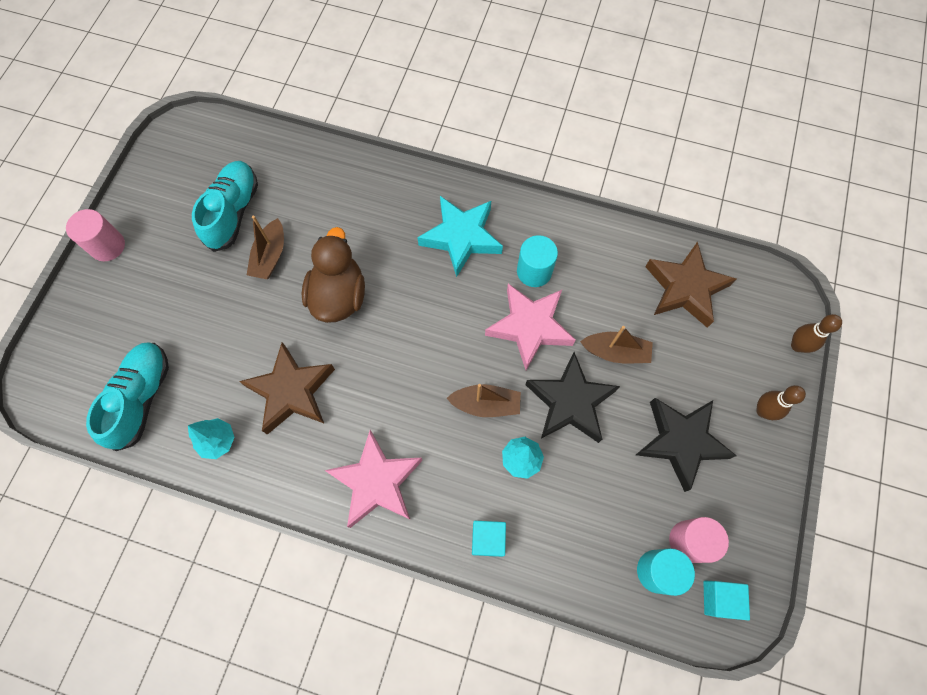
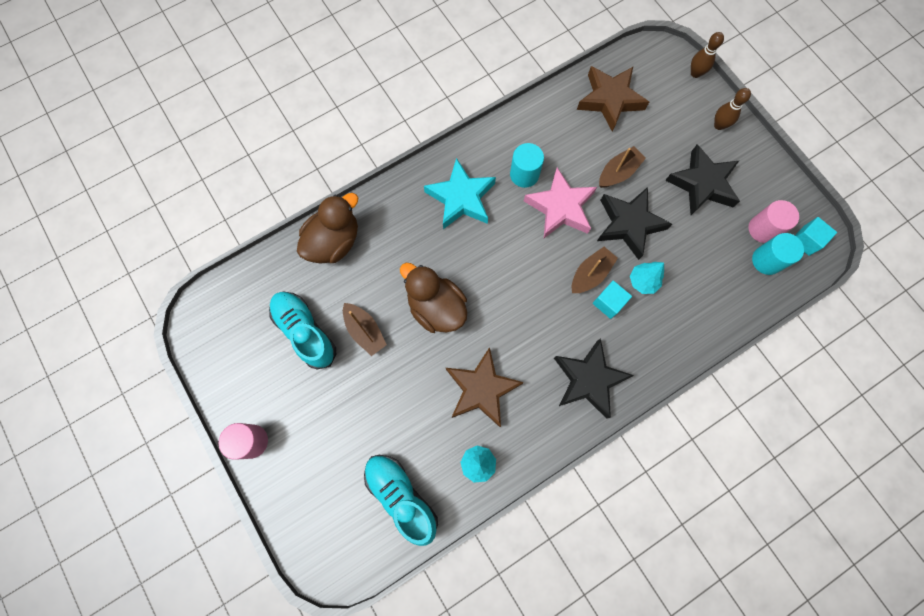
camera: 50 degrees left, 5 degrees up
(332, 172) = (334, 242): none -> brown duck
(376, 482) = (588, 380): pink star -> black star
(488, 539) = (677, 340): turquoise cube -> turquoise cube (608, 303)

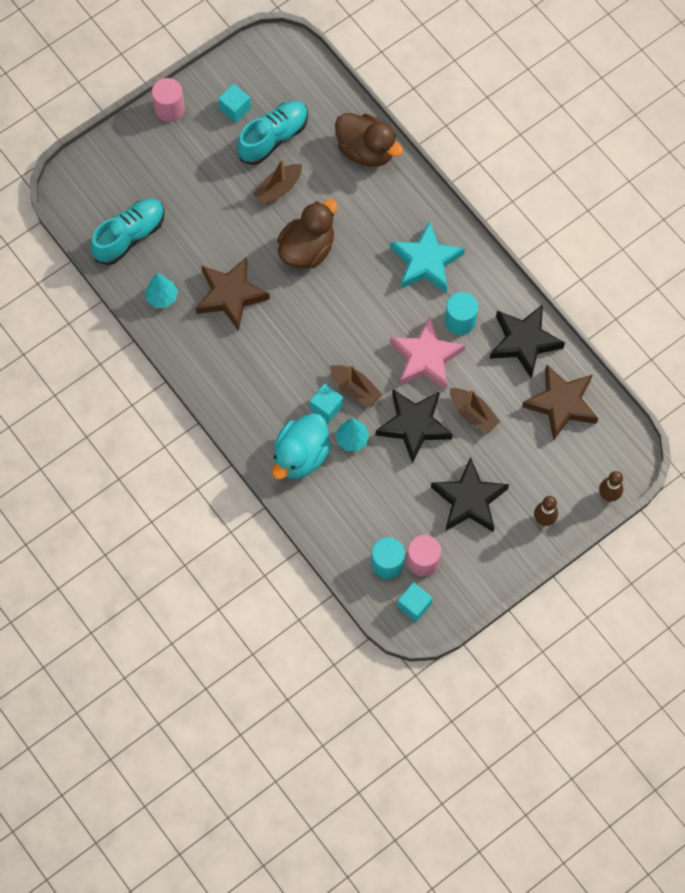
camera: 85 degrees right, 5 degrees down
(264, 369) = (235, 109): none -> turquoise cube
(588, 380) = (247, 391): black star -> black star (524, 342)
(659, 331) = (300, 456): none -> turquoise duck

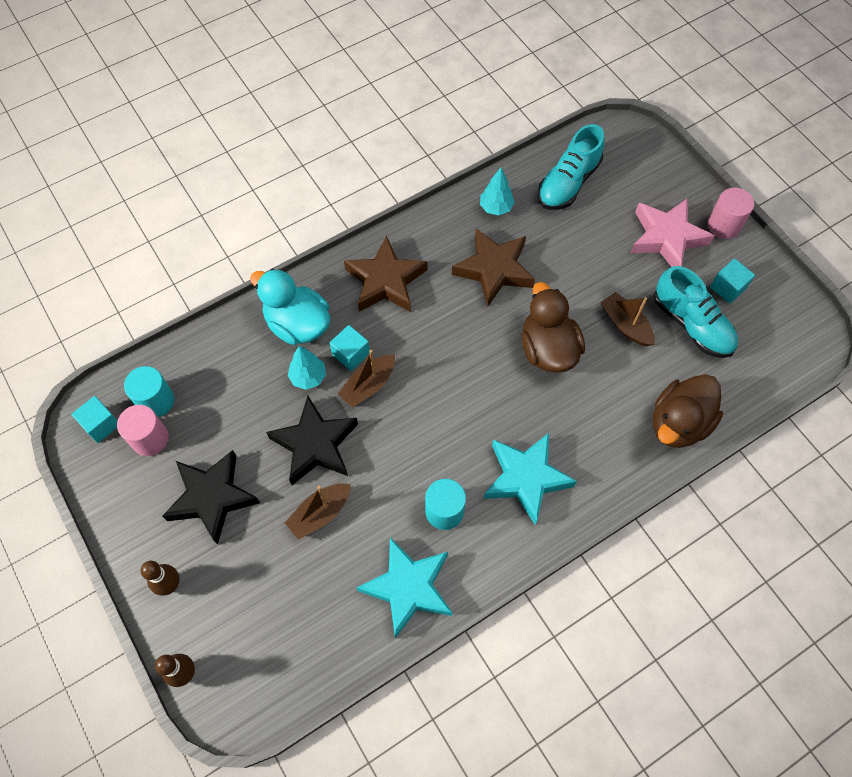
camera: 95 degrees right, 5 degrees down
(129, 236) = (568, 183): turquoise shoe -> turquoise shoe turned 75 degrees clockwise
(307, 249) = (548, 349): brown duck -> brown duck turned 150 degrees counterclockwise
(425, 358) = (399, 466): pink star -> pink star (666, 238)
(524, 342) = (408, 588): black star -> turquoise star
(561, 404) = (318, 626): brown star -> brown star (386, 281)

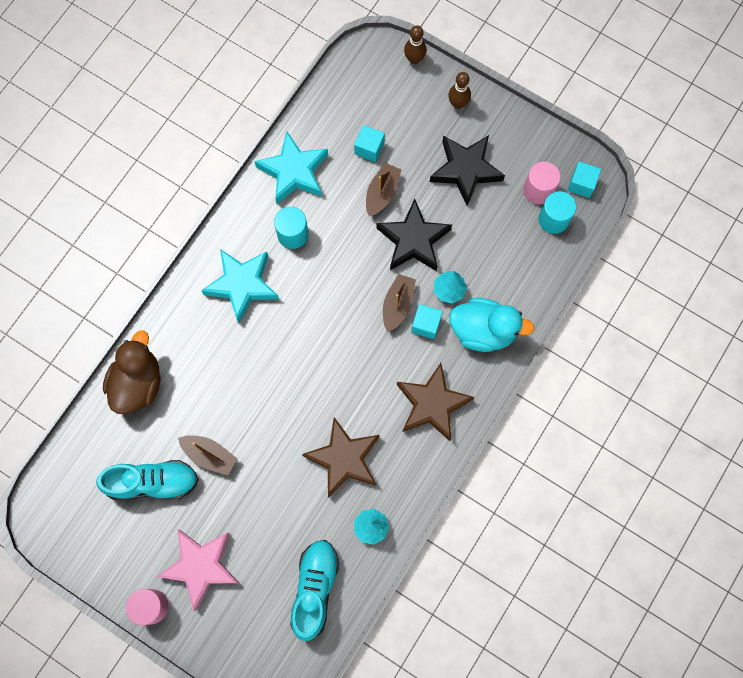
camera: 155 degrees right, 10 degrees up
(548, 349) = (267, 402): brown duck -> none
(691, 324) = (152, 482): turquoise shoe -> turquoise shoe turned 150 degrees clockwise
(727, 288) = (130, 535): turquoise cube -> turquoise cube (369, 148)

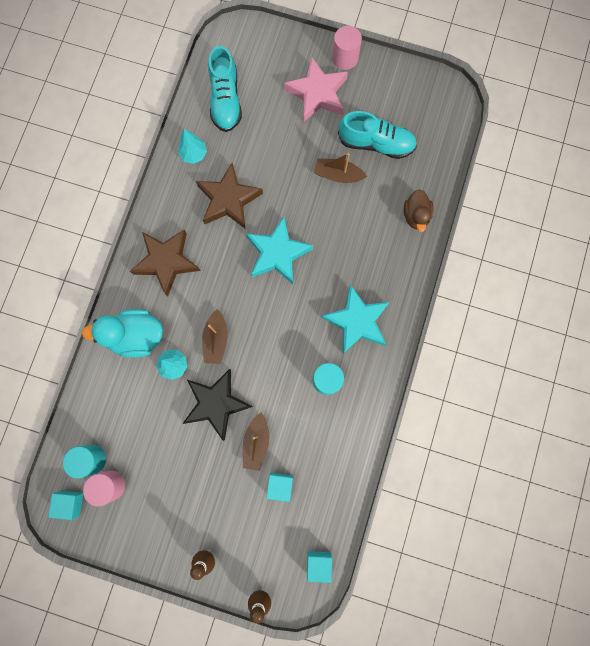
camera: 165 degrees right, 5 degrees up
(138, 383) = (416, 216): brown duck -> brown duck, size x0.64
(152, 482) = (376, 143): turquoise shoe -> turquoise shoe turned 150 degrees counterclockwise
(294, 172) = (344, 442): turquoise star -> turquoise star (277, 253)
(426, 325) = (187, 328): turquoise cube -> turquoise cube (318, 563)
(466, 170) = (183, 487): black star -> none

